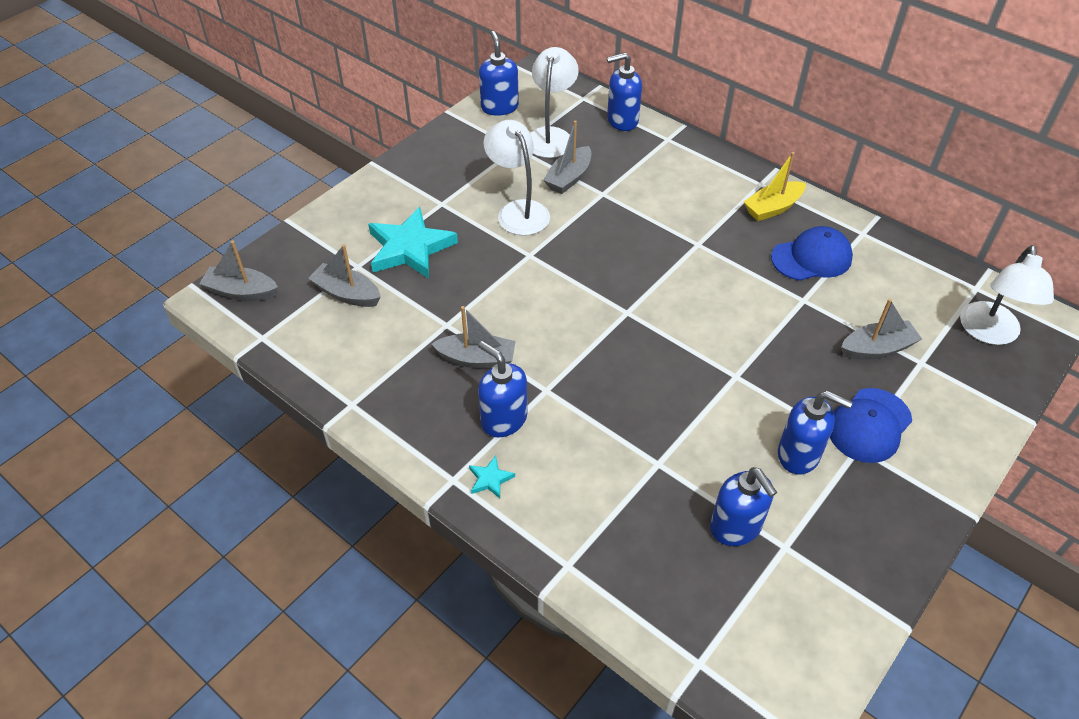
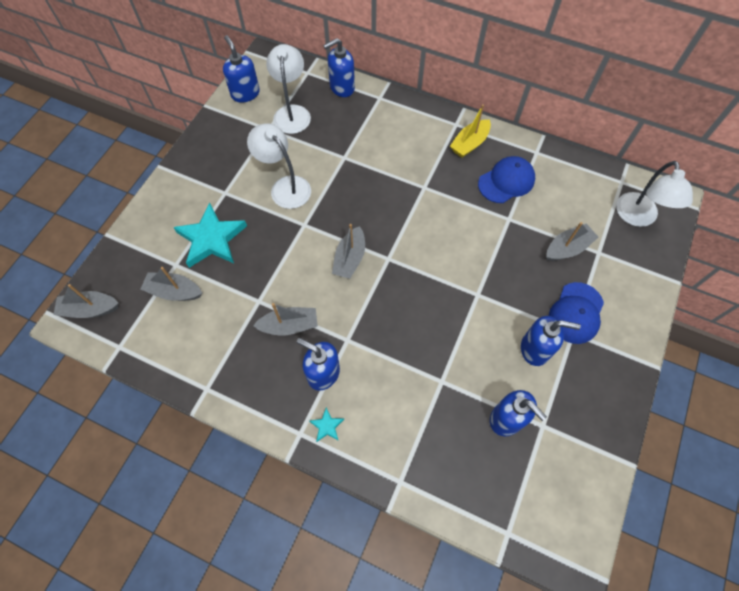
camera: 15 degrees left, 15 degrees up
(569, 178) = (315, 148): grey boat -> grey boat (350, 259)

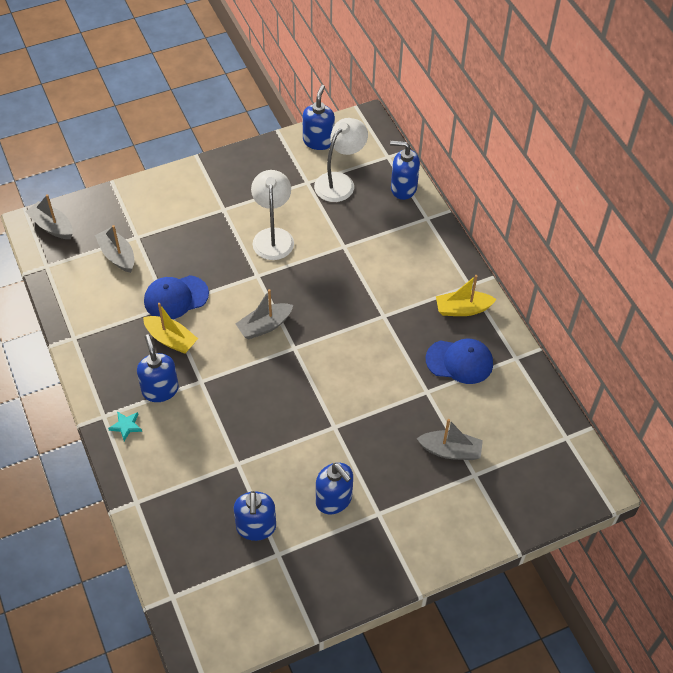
camera: 40 degrees right, 10 degrees down
(212, 239) = (180, 237): turquoise star -> none
(289, 325) = (171, 339): grey boat -> yellow boat
(576, 313) = (398, 502): blue cap -> blue cap (176, 297)
(638, 217) = (545, 476): white lamp -> none

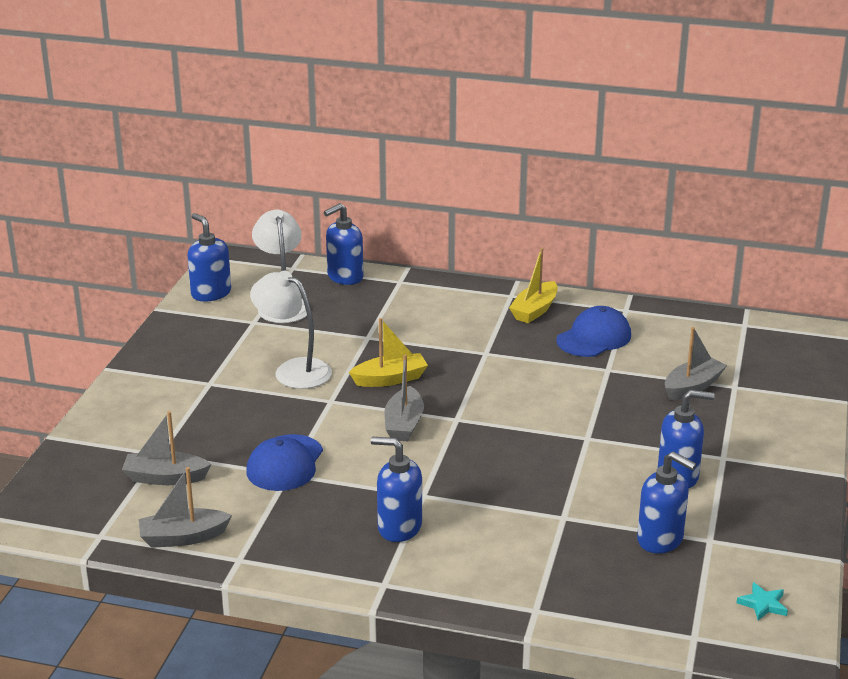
camera: 50 degrees left, 25 degrees down
(52, 226) = (47, 506): grey boat -> grey boat (183, 537)
(126, 426) = (419, 573): turquoise star -> turquoise star (763, 604)
(171, 339) = (339, 491): yellow boat -> yellow boat (390, 379)

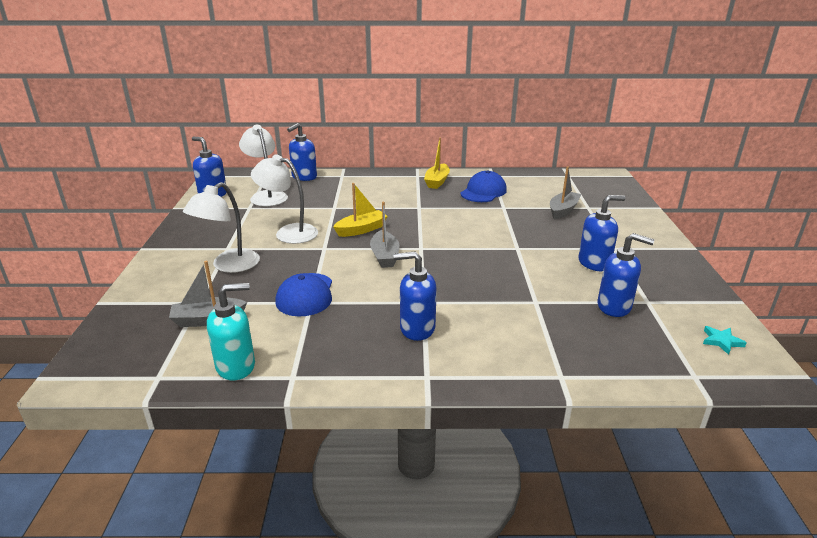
camera: 15 degrees left, 0 degrees up
(183, 537) = (236, 366): grey boat -> turquoise soap dispenser
(205, 409) = (229, 266): none -> white lamp

